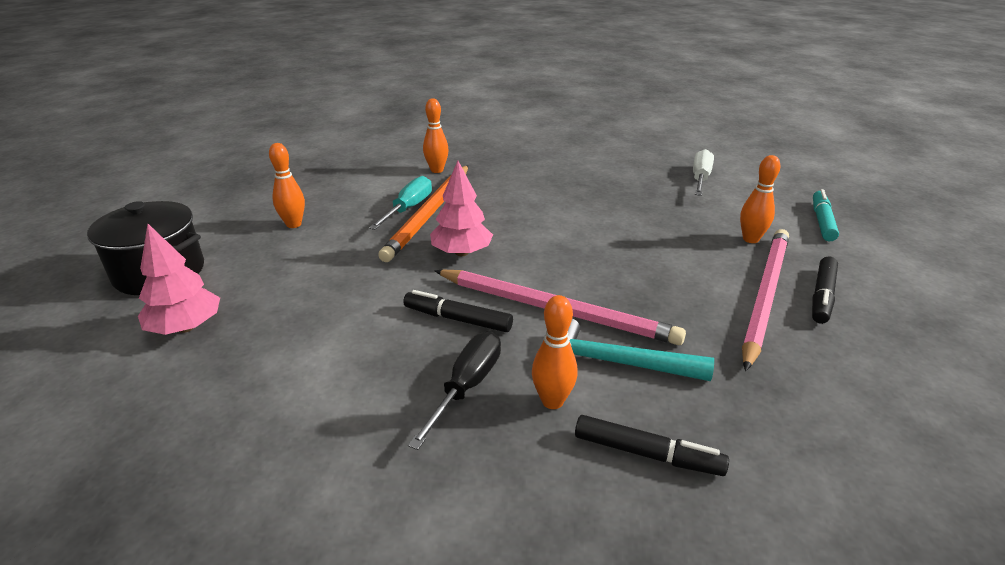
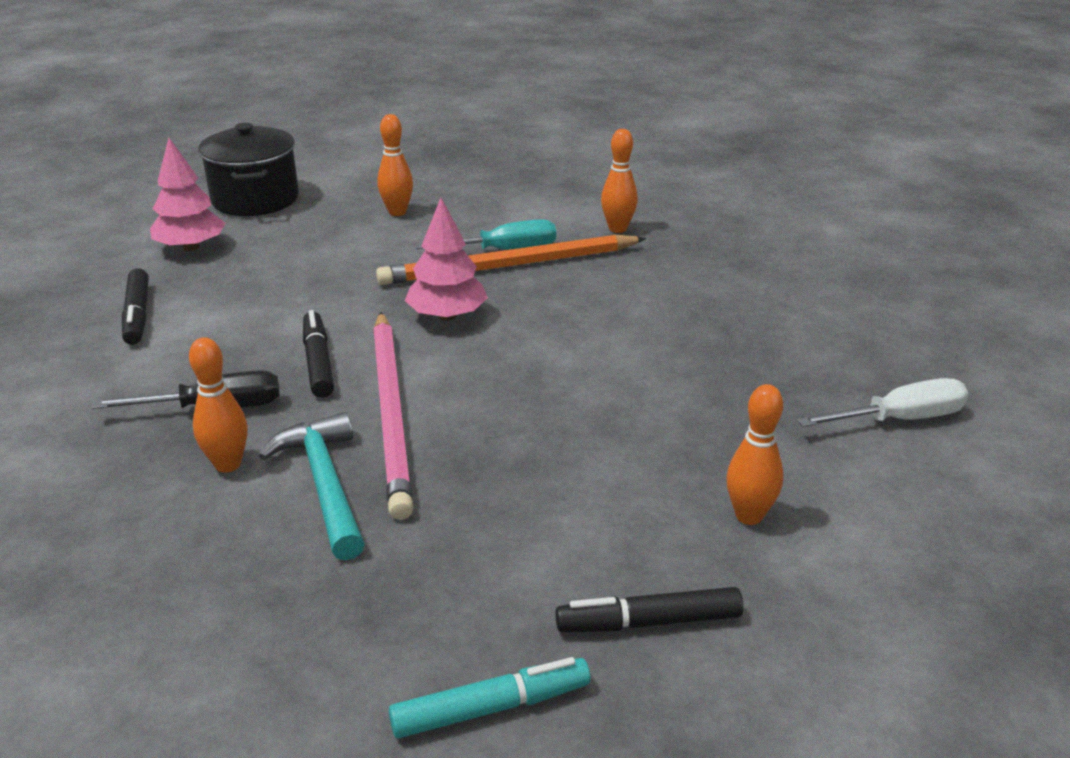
camera: 55 degrees right, 0 degrees up
(647, 454) = (186, 548): black marker -> black marker (137, 315)
(765, 295) = (592, 564): pink pencil -> none
(822, 221) = (919, 580): turquoise marker -> turquoise marker (491, 708)

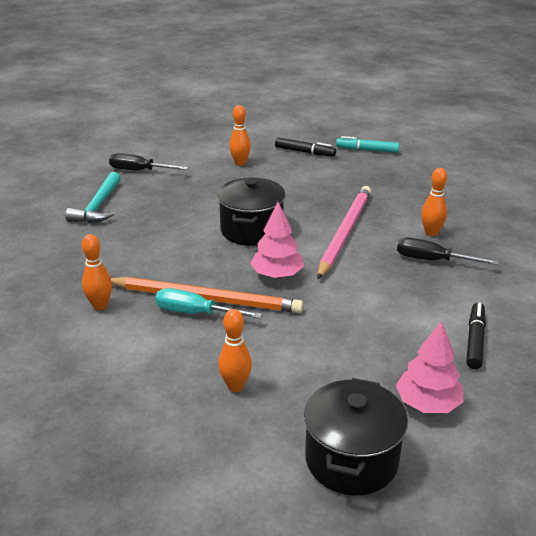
camera: 150 degrees left, 0 degrees up
(318, 362) = (368, 269): black marker -> none
(325, 485) = (390, 214): turquoise hammer -> turquoise hammer (98, 206)
(550, 367) = (251, 230): none -> black pot
(900, 419) = (139, 171): white screwdriver -> black screwdriver

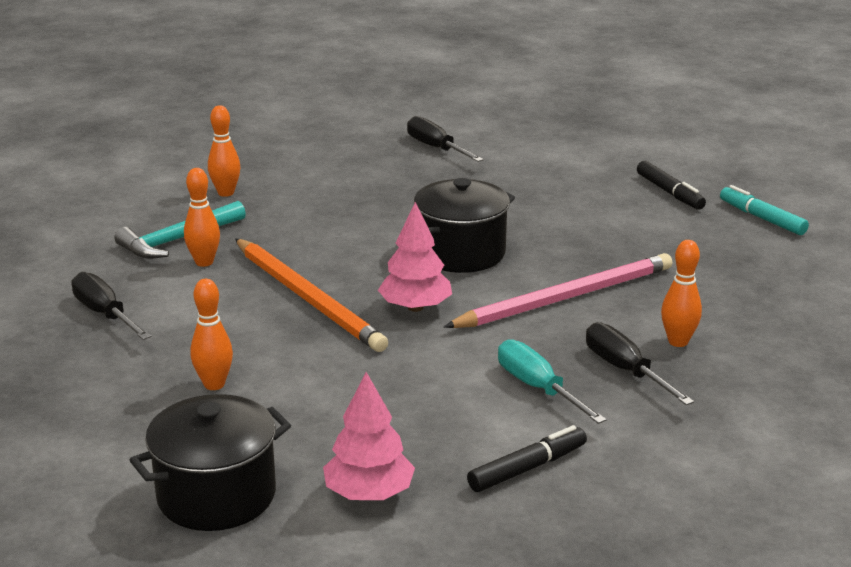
camera: 40 degrees right, 5 degrees down
(83, 376) = (105, 314): none -> black screwdriver
(98, 206) = (339, 170): turquoise hammer -> turquoise hammer (178, 240)
(195, 313) = (277, 306): turquoise screwdriver -> turquoise screwdriver (537, 388)
(240, 163) = (565, 178): orange bowling pin -> orange bowling pin (226, 193)

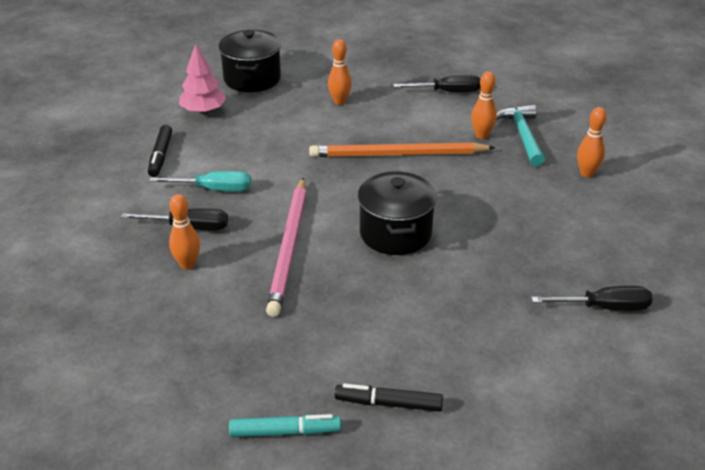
camera: 125 degrees right, 10 degrees up
(415, 307) = (345, 186): pink tree -> none

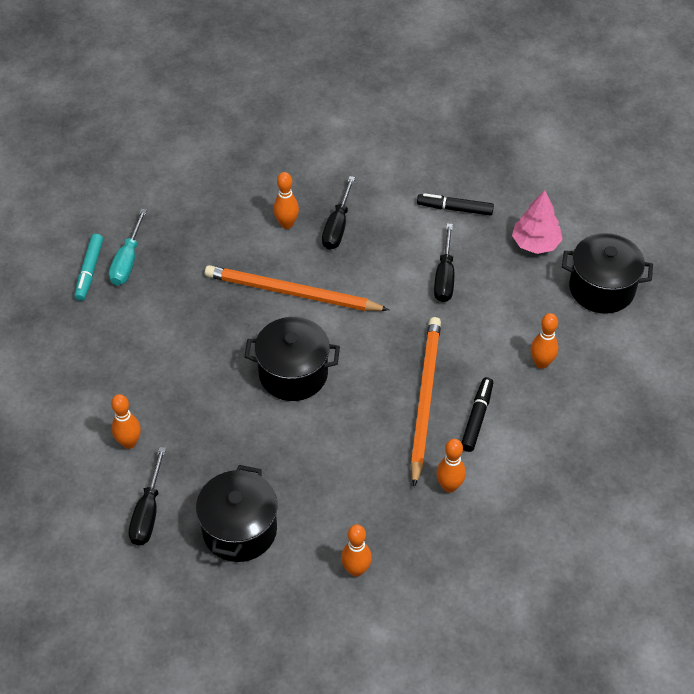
camera: 100 degrees right, 15 degrees up
(214, 189) = (391, 246): turquoise screwdriver -> turquoise screwdriver (127, 261)
(289, 248) = (292, 293): pink pencil -> orange pencil
(388, 403) = (94, 334): black marker -> black marker (477, 418)
(447, 92) = (552, 474): black screwdriver -> black screwdriver (444, 277)
(522, 136) = (443, 528): turquoise hammer -> none
(529, 338) = (129, 443): none -> orange bowling pin
(587, 243) = (239, 530): none -> black pot

